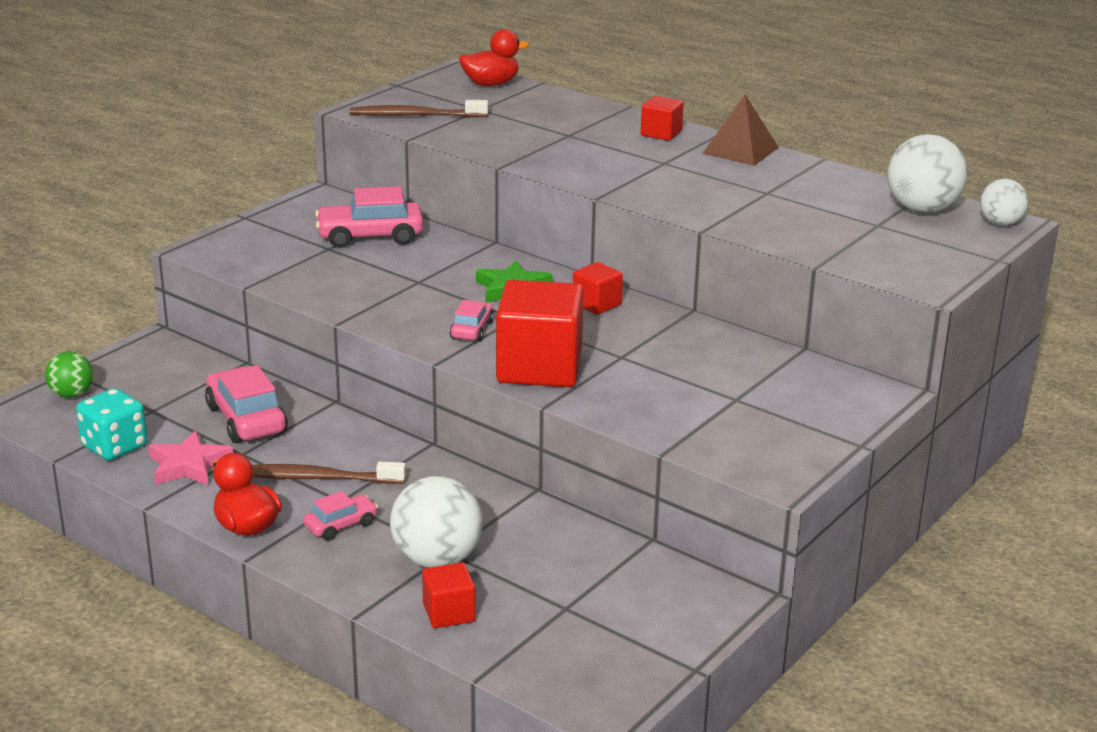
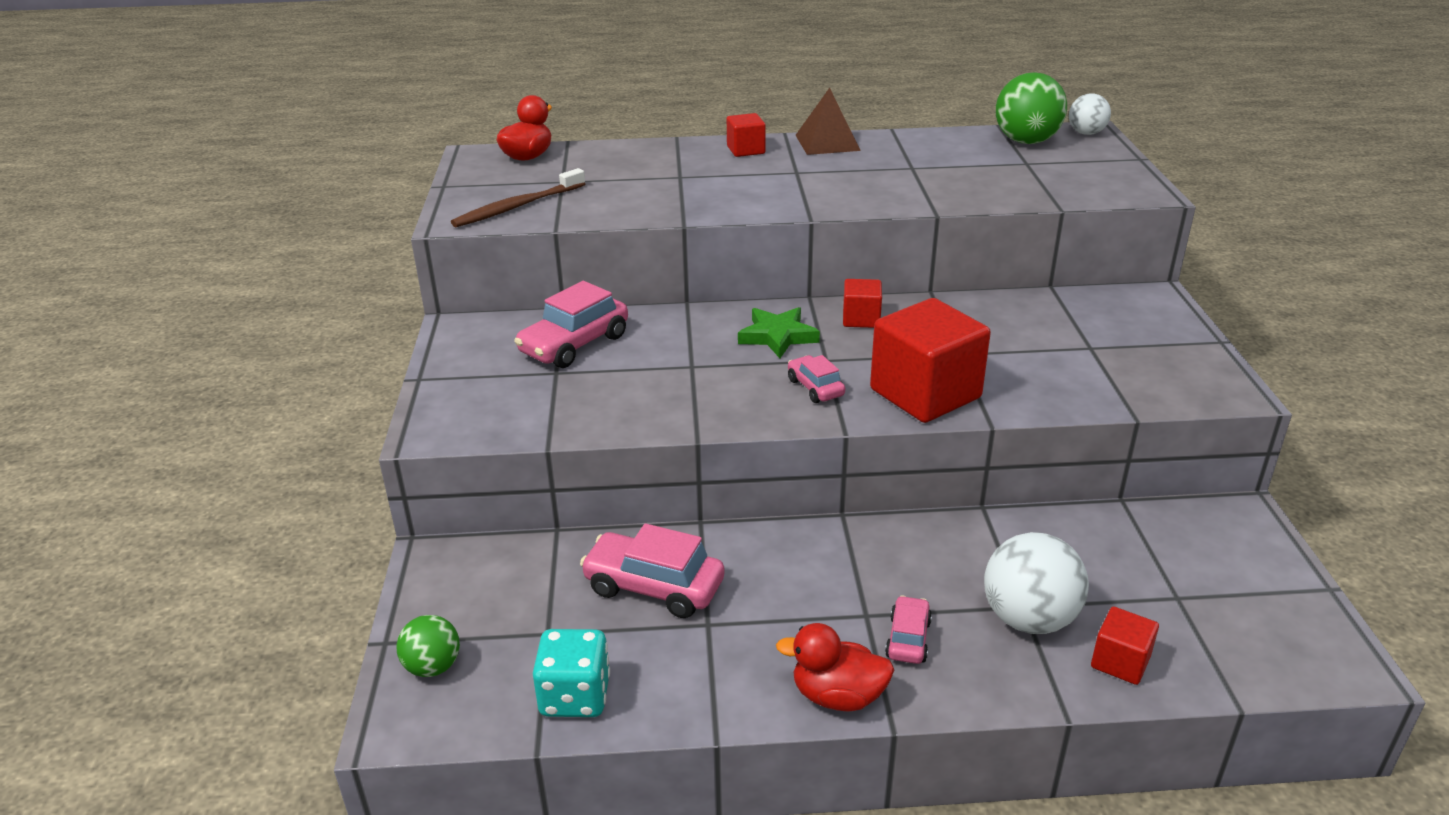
camera: 40 degrees left, 5 degrees up
(189, 465) = (680, 668): pink star -> none
(316, 478) = (810, 606): brown toothbrush -> none
(922, 209) = (1026, 141): white ball -> green ball

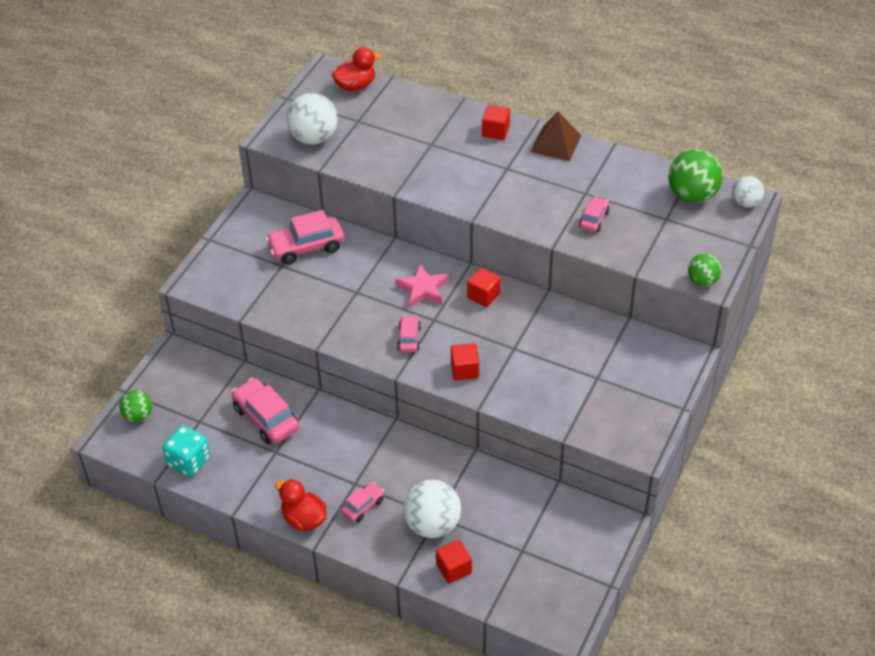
camera: 30 degrees right, 15 degrees up
(517, 207) = (314, 138): brown toothbrush -> white ball
(777, 336) = (422, 289): green star -> pink star
(925, 394) = (464, 370): red cube -> red cube, size x0.50
(951, 183) = (594, 219): none -> pink car
(1137, 194) = (702, 281): none -> green ball

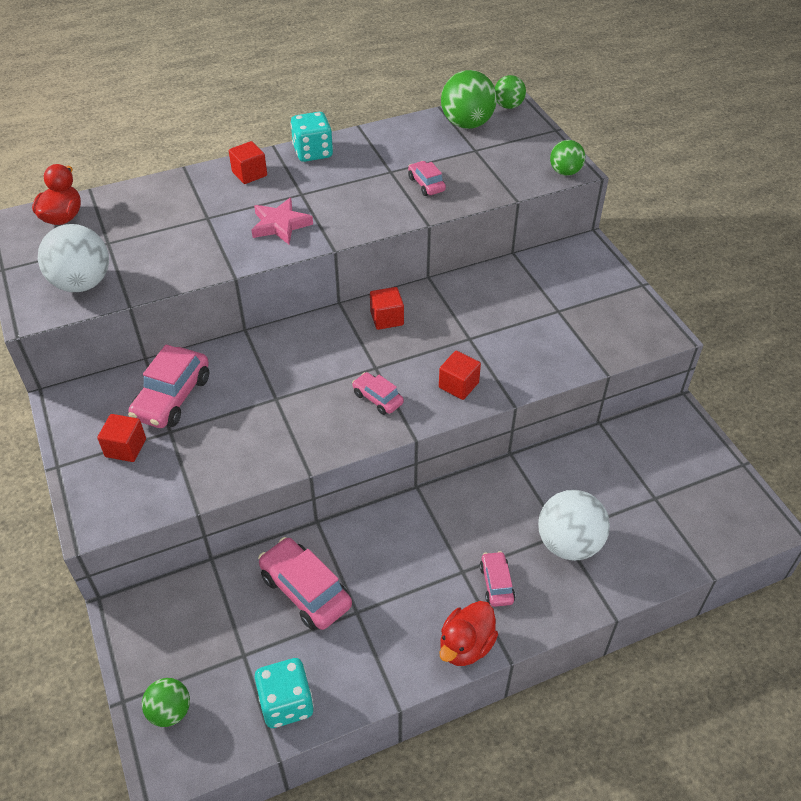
camera: 50 degrees left, 0 degrees up
(266, 418) = (305, 591): pink car -> pink car turned 45 degrees clockwise
(304, 519) = (466, 645): red duck -> red duck turned 45 degrees counterclockwise
(422, 289) = (330, 351): pink star -> pink star (280, 225)
(453, 568) = (634, 562): red cube -> red cube (125, 448)
(556, 143) = (313, 152): brown pyramid -> turquoise dice
(745, 202) = (508, 106): white ball -> green ball

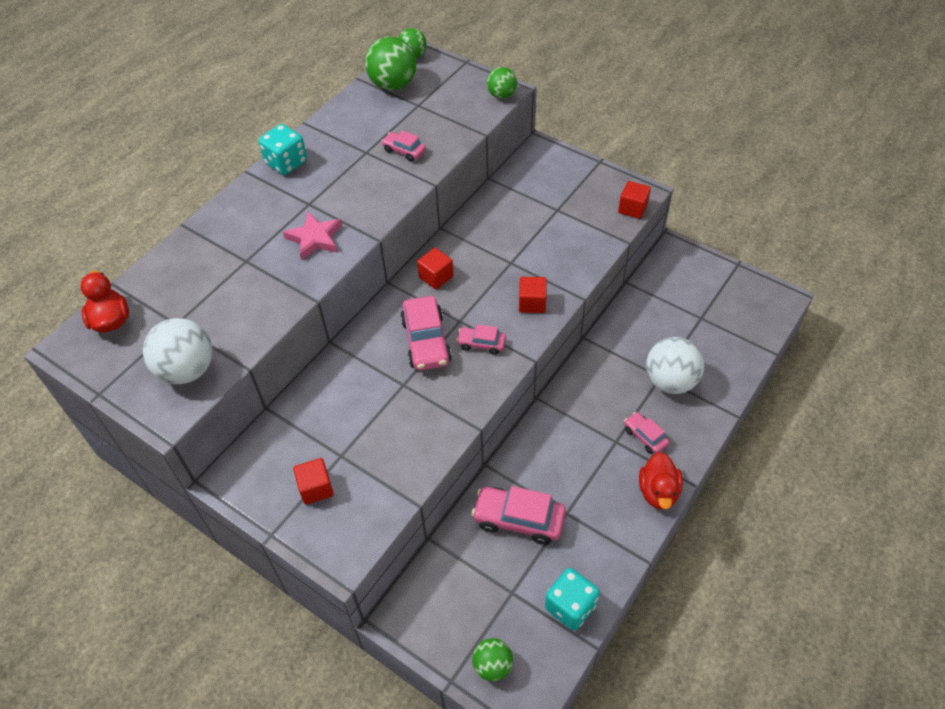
camera: 30 degrees left, 5 degrees up
(172, 397) = (318, 427): pink car -> pink car (426, 341)
(249, 174) = (248, 205): red cube -> red cube (632, 208)

